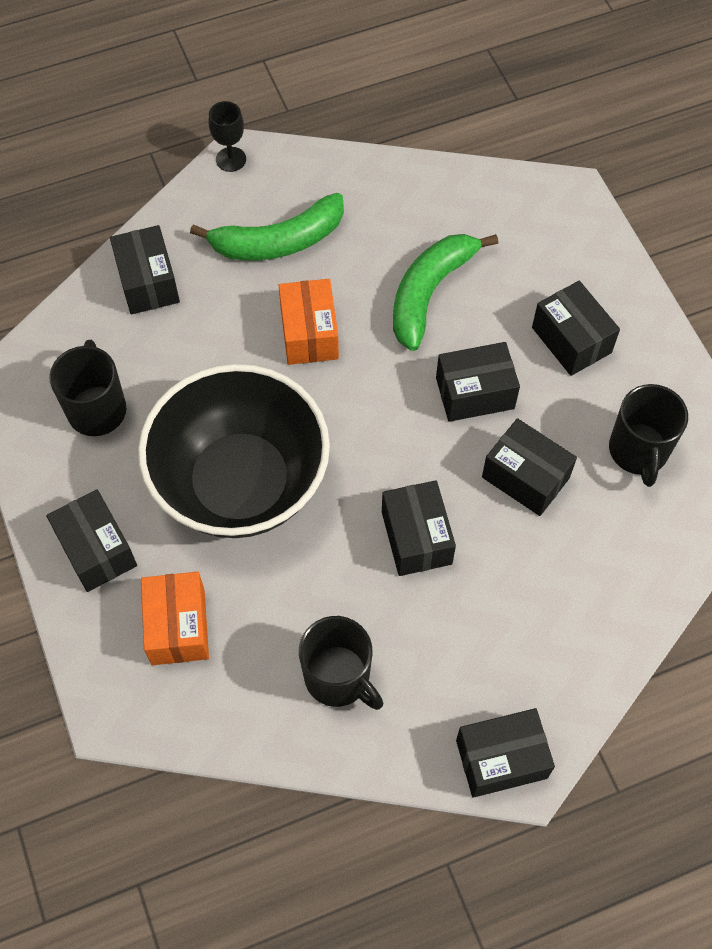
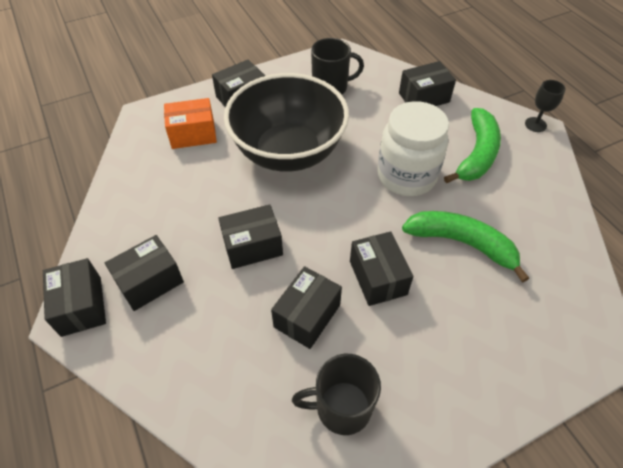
camera: 85 degrees right, 10 degrees down
(278, 241) = (477, 154): green banana -> green banana turned 135 degrees counterclockwise
(309, 334) = (406, 176): orange box -> white jar
(338, 677) = (153, 210): black mug -> none
(571, 340) = (445, 349): black box -> black box (150, 282)

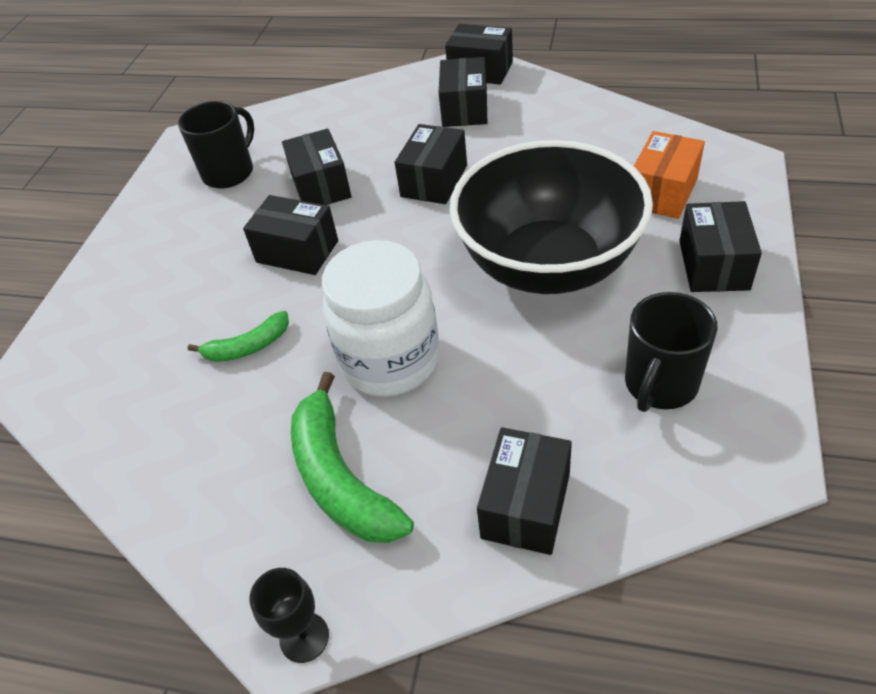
camera: 135 degrees right, 5 degrees down
(462, 243) = (248, 347): green banana -> green banana, size x0.56

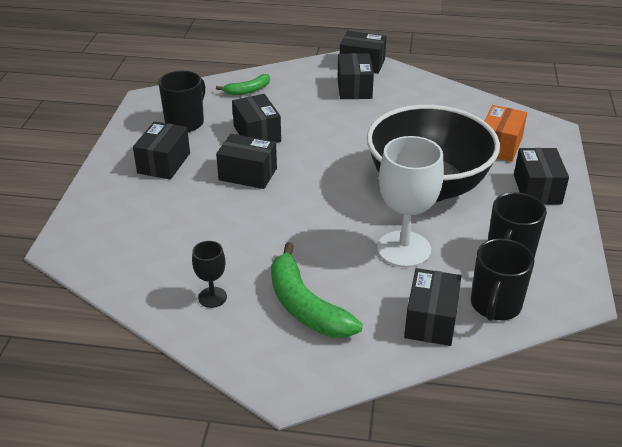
camera: 10 degrees left, 10 degrees down
(248, 347) = (224, 231): green banana -> green banana (248, 90)
(304, 637) = (297, 390): black goblet -> black goblet (212, 297)
(390, 361) = (327, 240): white jar -> none
(434, 181) = (339, 133): black box -> black box (164, 163)
(500, 374) = (404, 249): none -> white goblet
(629, 477) = (495, 305): none -> black mug

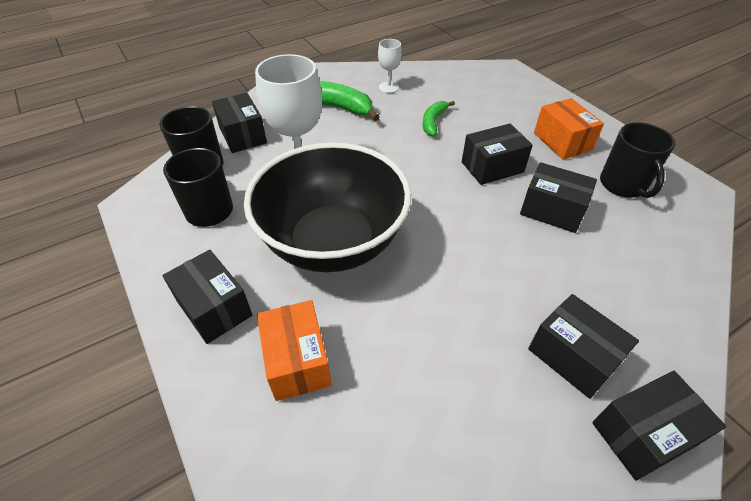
camera: 140 degrees right, 10 degrees up
(164, 163) = (562, 141): black box -> orange box
(212, 297) = (389, 87): black goblet -> white goblet
(248, 90) = (657, 263): green banana -> green banana (433, 122)

